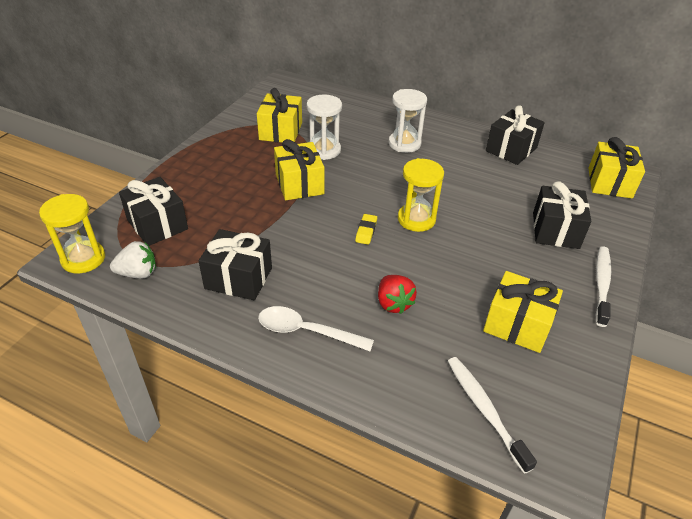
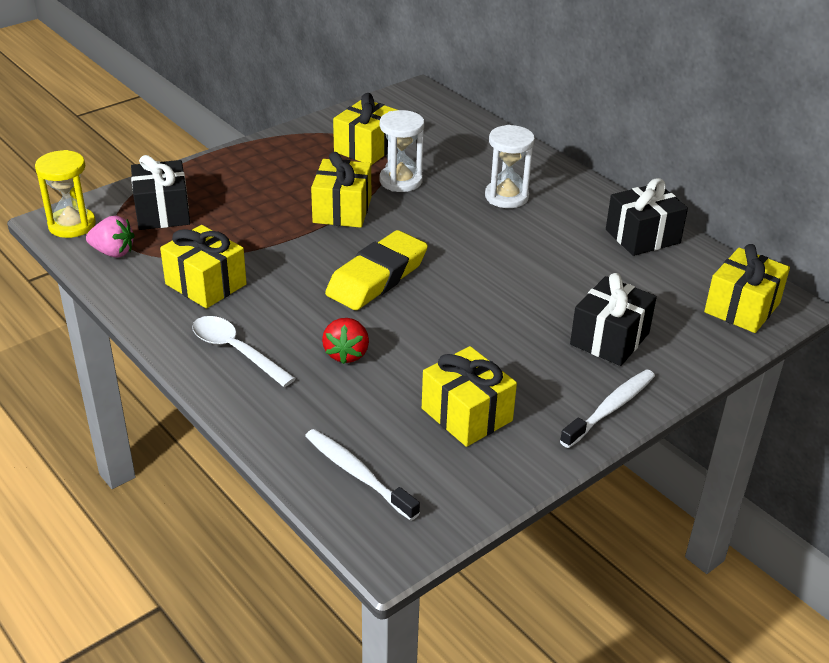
camera: 25 degrees right, 5 degrees down
(138, 273) = (113, 252): white strawberry -> pink strawberry
(238, 278) = (206, 284): black gift -> yellow gift
(366, 231) = (377, 277): yellow eraser -> yellow eraser, size x2.42
(416, 219) = (446, 281): yellow hourglass -> none
(484, 410) = (357, 474): white toothbrush -> white toothbrush turned 45 degrees counterclockwise

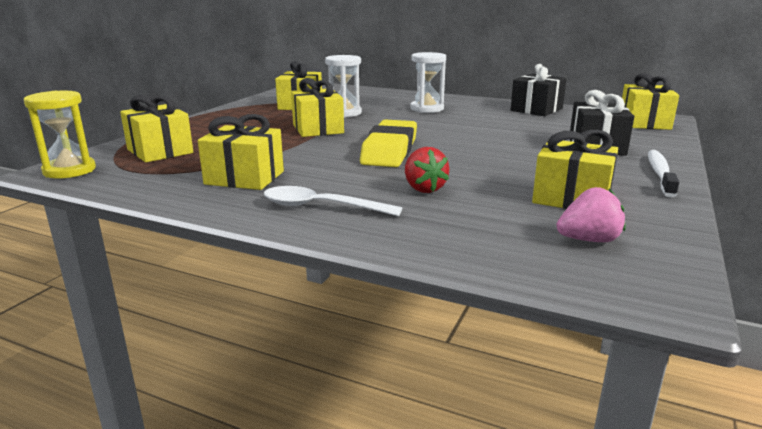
camera: 25 degrees left, 15 degrees down
(113, 252) = (129, 177): pink strawberry -> pink strawberry (588, 240)
(162, 212) = (160, 151): black gift -> yellow gift
(357, 474) = (547, 253): white toothbrush -> none

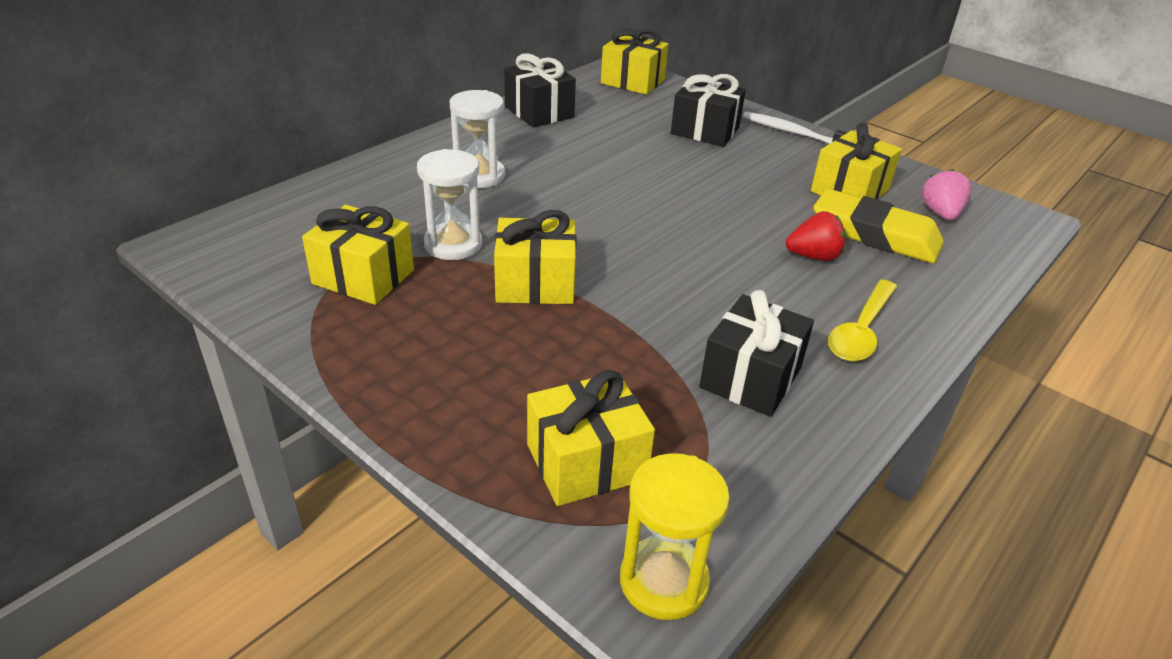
camera: 75 degrees left, 15 degrees up
(244, 178) = (751, 378): yellow gift -> black gift
(321, 207) = (861, 331): white spoon -> yellow spoon
(390, 150) = (671, 248): yellow eraser -> yellow eraser (875, 235)

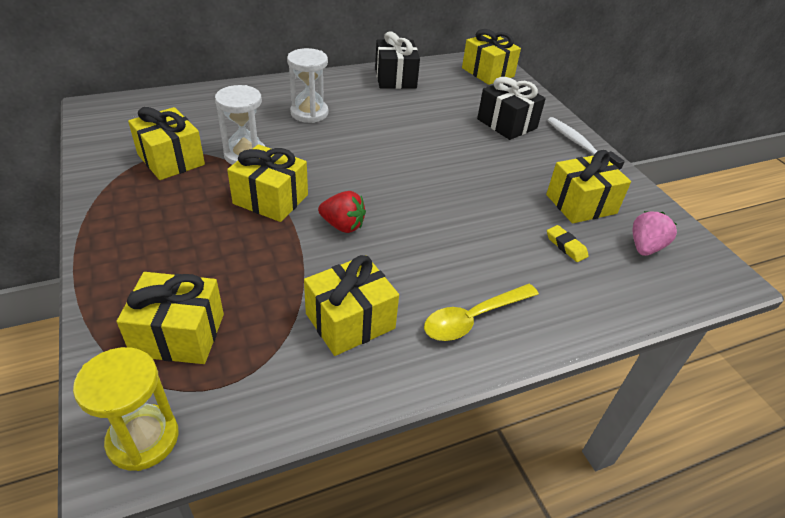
camera: 25 degrees right, 5 degrees up
(751, 378) = (350, 321): black gift -> yellow gift
(813, 256) = (495, 247): red strawberry -> red strawberry (342, 225)
(875, 235) = (566, 246): yellow eraser -> yellow eraser, size x0.41

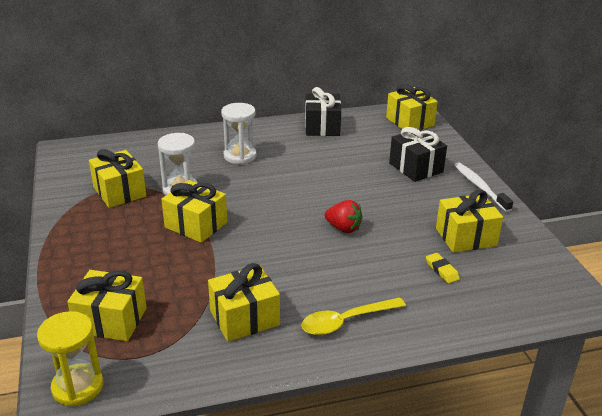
camera: 10 degrees right, 10 degrees down
(342, 225) = (252, 247): red strawberry -> red strawberry (343, 228)
(645, 247) = (514, 274): pink strawberry -> none

